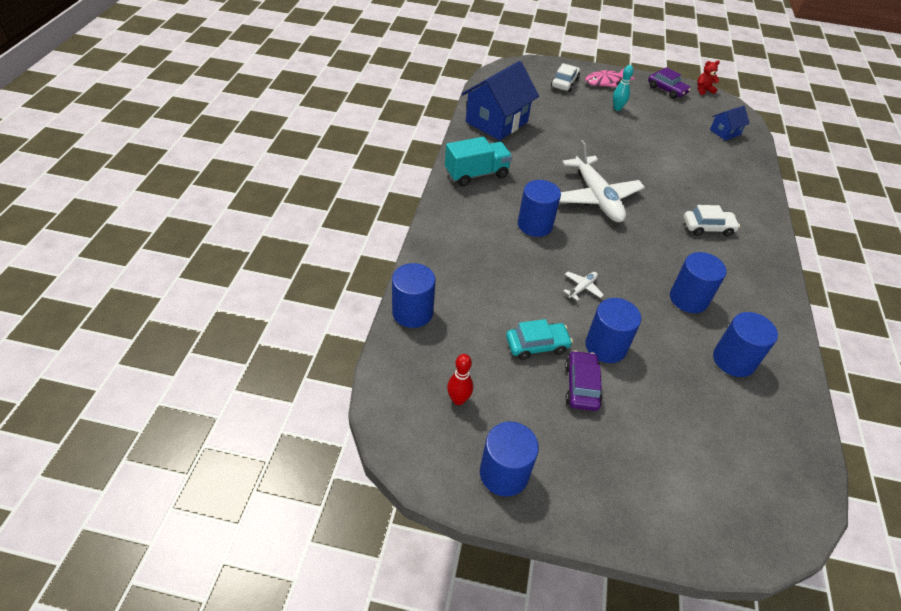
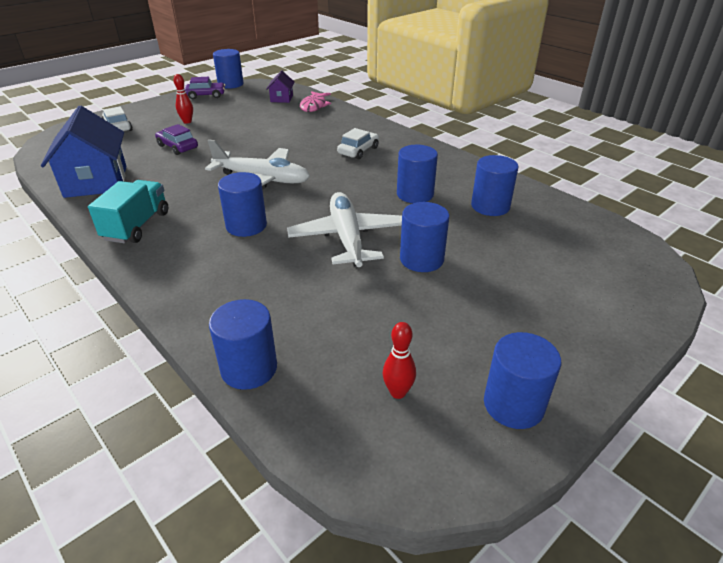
camera: 50 degrees left, 10 degrees down
(537, 345) = (382, 298): turquoise car -> none
(581, 386) = (451, 296): purple car -> purple car (177, 147)
(582, 288) = (347, 238): white plane -> white plane, size x2.46
(605, 82) = (151, 111): pink fish -> pink fish (314, 106)
(617, 108) = (187, 122): turquoise bowling pin -> red bowling pin
(703, 90) = (230, 84): red teddy bear -> blue cylinder
(725, 132) = (281, 98): blue house -> purple house

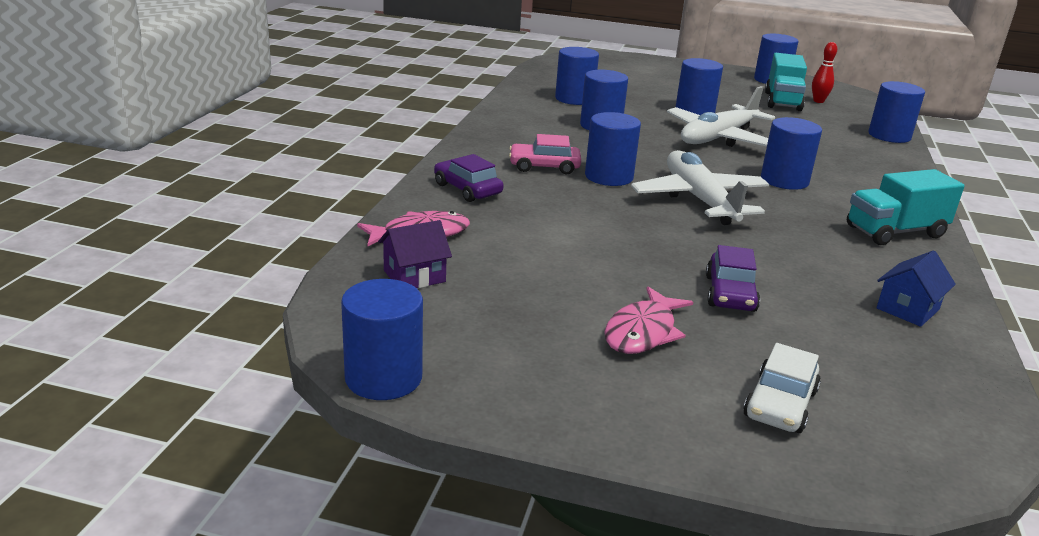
camera: 125 degrees left, 10 degrees down
(96, 181) = (907, 309): blue house -> blue house, size x0.49
(187, 122) = (643, 332): red bowling pin -> pink fish
(206, 95) = (492, 379): purple car -> purple car (467, 189)
(324, 164) = (609, 176): none -> blue cylinder
(358, 151) = (544, 167): white car -> pink car
(415, 350) = (782, 101): none -> turquoise truck

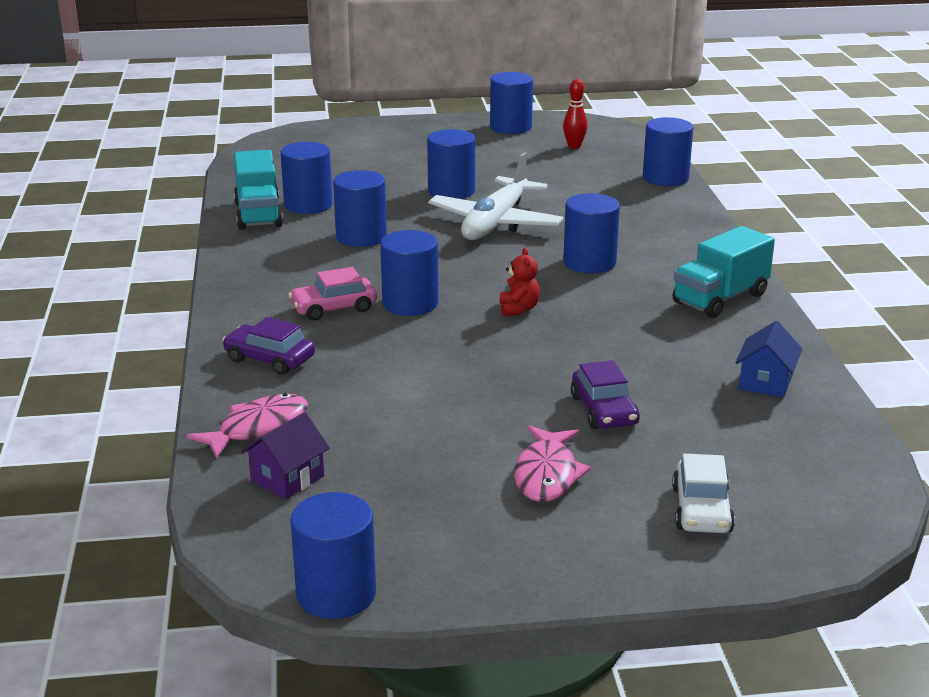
camera: 20 degrees left, 0 degrees up
(699, 200) = (518, 309): white plane -> red teddy bear
(782, 101) = (537, 156): turquoise truck -> turquoise truck (258, 214)

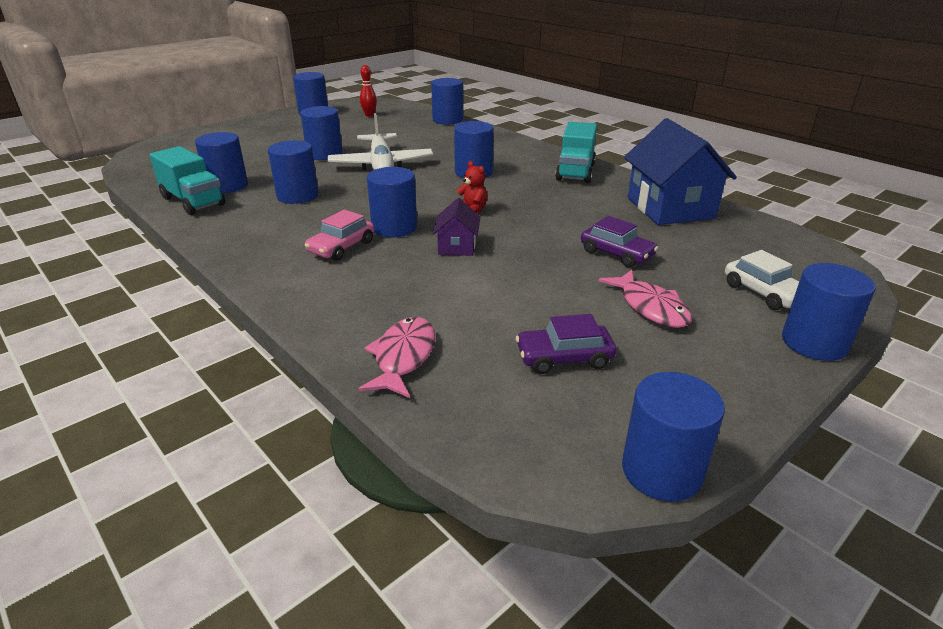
camera: 35 degrees left, 5 degrees up
(269, 359) = (340, 300): purple car -> purple car (564, 358)
(287, 478) = (484, 389): purple house -> purple house (457, 246)
(663, 573) = (814, 342): none -> blue cylinder
(765, 382) = (670, 208): blue house -> blue house, size x2.04

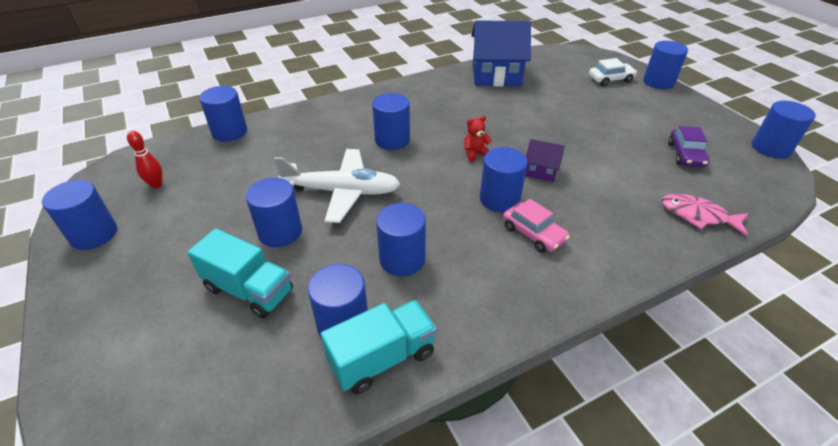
camera: 75 degrees left, 10 degrees up
(575, 172) = (416, 94): turquoise truck -> turquoise truck (249, 290)
(616, 253) = (560, 109): purple car -> none
(650, 307) = (628, 115): pink fish -> none

